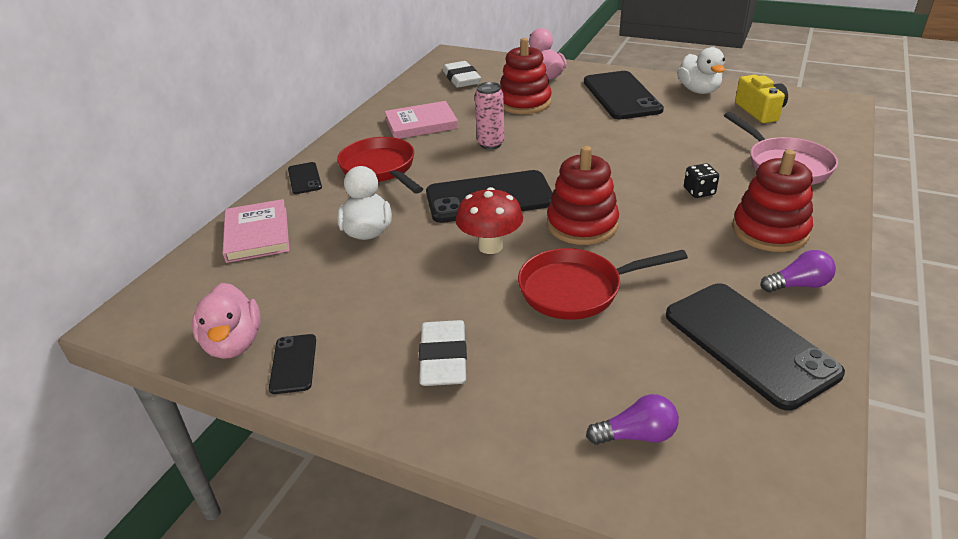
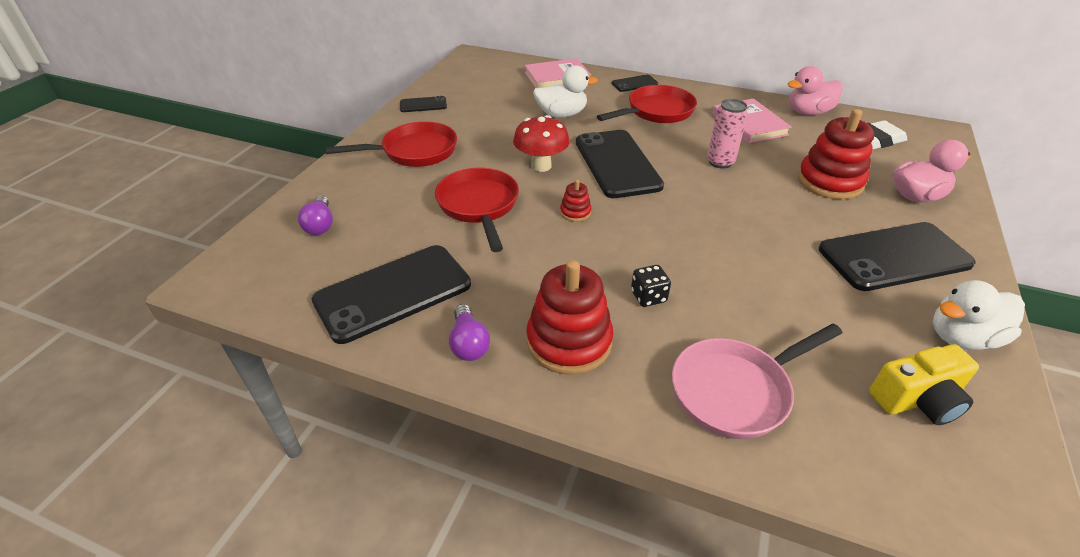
camera: 85 degrees right, 5 degrees up
(233, 343) = (445, 86): pink duck -> pink duck (808, 112)
(443, 358) = (414, 151): white eraser -> red pan
(582, 225) = (575, 212): red stacking toy -> red stacking toy, size x0.46

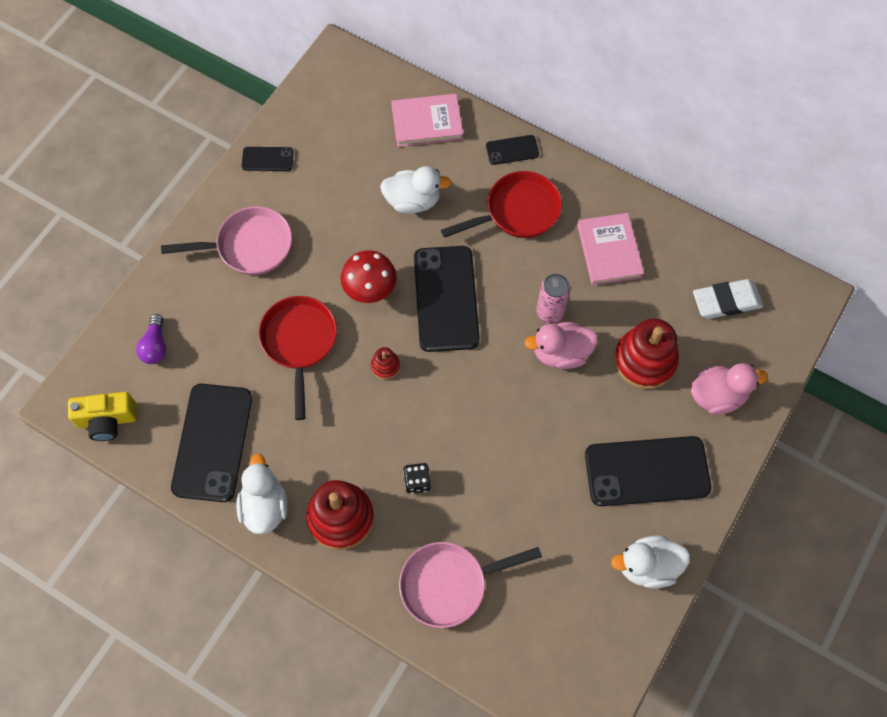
camera: 10 degrees right, 25 degrees up
(393, 293) = (212, 442): black phone -> black phone turned 60 degrees counterclockwise
(414, 151) = (249, 246): red pan -> pink pan
(469, 343) = (265, 506): purple light bulb -> white duck
(808, 112) = (684, 238): pink duck -> pink duck (561, 353)
(917, 399) = (577, 615): yellow camera -> yellow camera (107, 420)

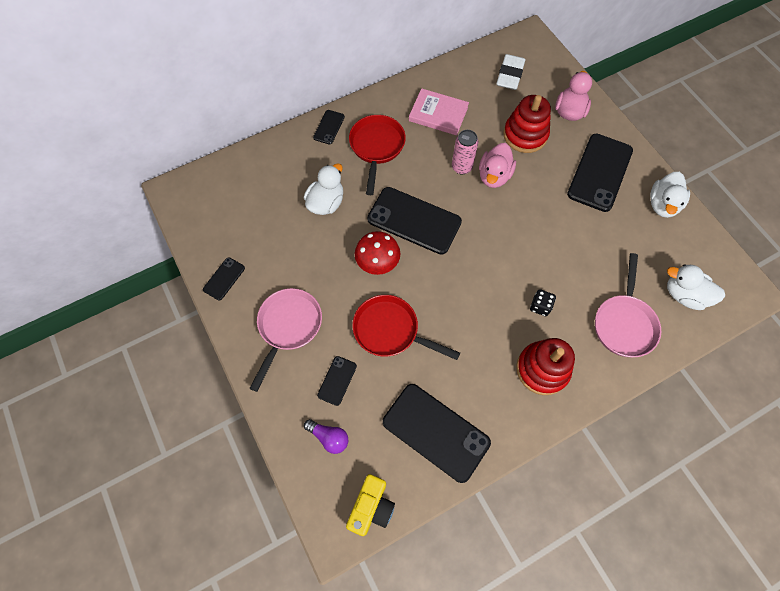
camera: 60 degrees left, 0 degrees up
(217, 322) = (337, 380): none -> black phone
(265, 506) = (507, 418): white duck -> white duck (684, 295)
(385, 366) = (442, 283): red stacking toy -> none
(427, 122) = (271, 164): pink book -> none

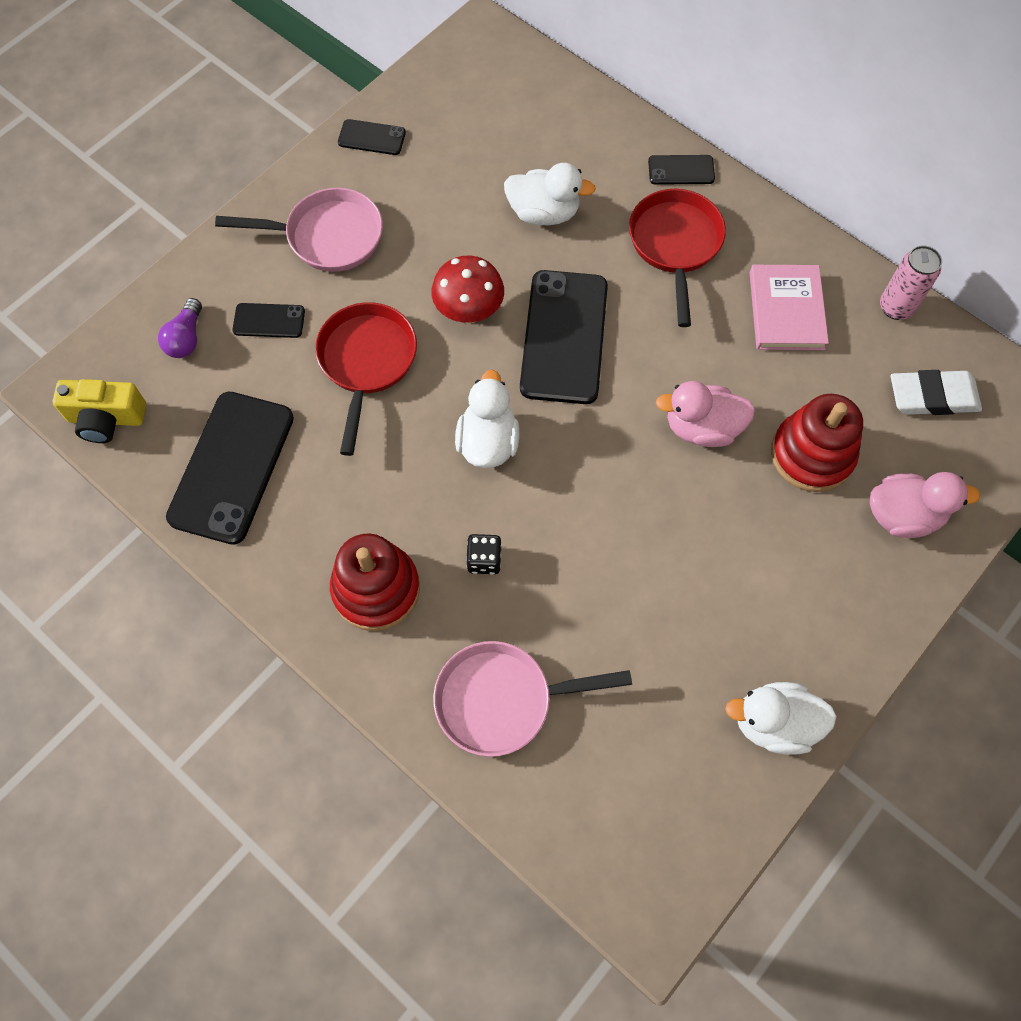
camera: 70 degrees right, 0 degrees up
(376, 147) = (675, 245): red pan -> red pan turned 75 degrees counterclockwise
(461, 167) = (696, 375): pink can -> pink can (896, 307)
(600, 172) = (792, 597): black phone -> none
(684, 295) = (597, 795): white duck -> white duck (488, 442)

